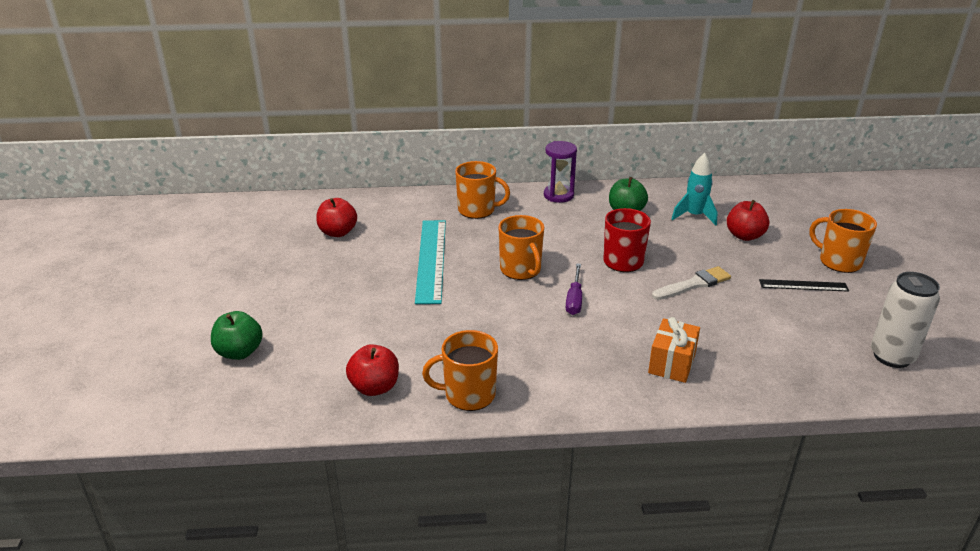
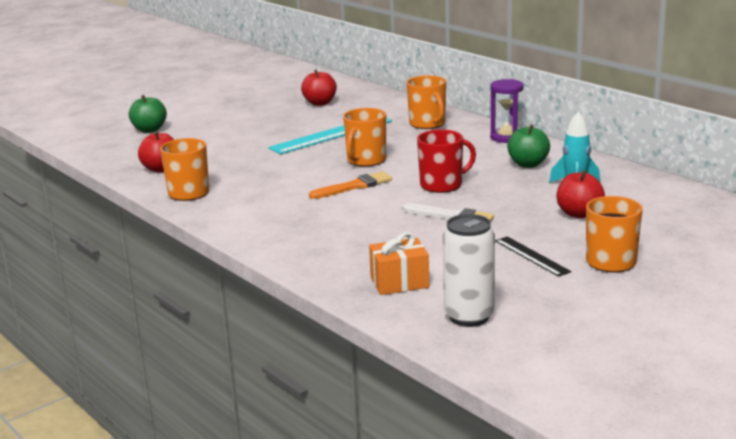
camera: 55 degrees right, 10 degrees down
(574, 299) = (354, 186): purple screwdriver -> orange brush
(672, 363) = (318, 238): orange gift -> orange gift (399, 282)

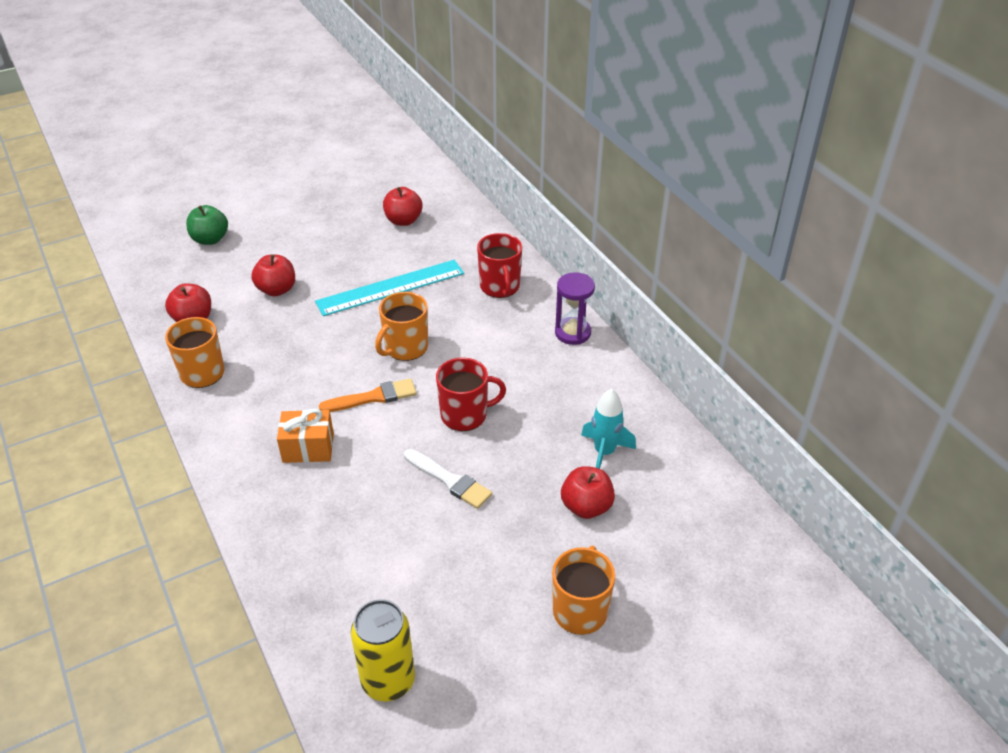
camera: 10 degrees right, 20 degrees up
(229, 146) = (277, 290): none -> red apple
(399, 282) = (344, 597): orange gift -> orange gift (308, 448)
(427, 124) = (500, 287): orange mug -> red mug
(469, 317) = (388, 681): white can -> yellow can
(528, 164) = (573, 393): green apple -> none
(531, 256) = (501, 579): black ruler -> none

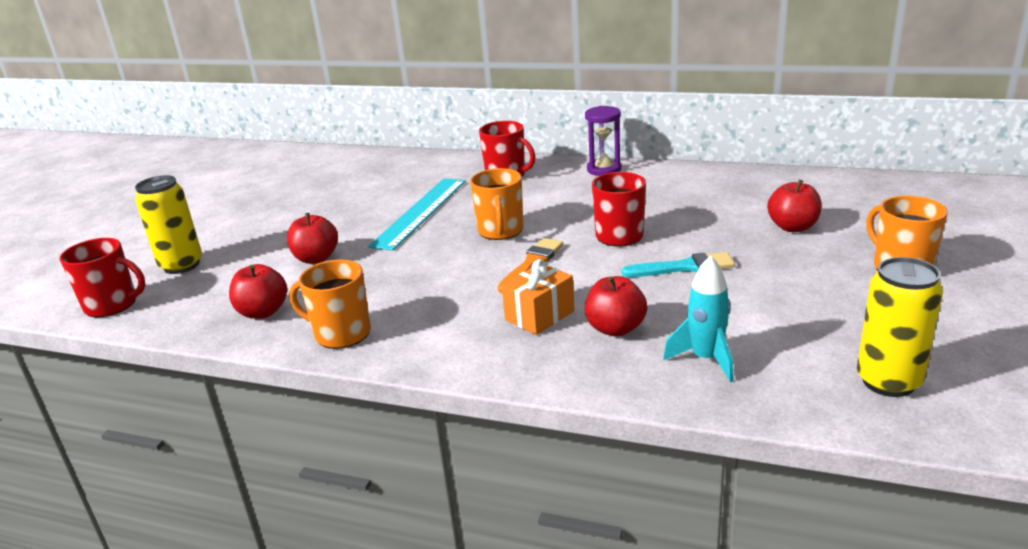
camera: 40 degrees left, 15 degrees down
(142, 251) = (112, 305): none -> red mug
(210, 239) = (181, 265): green apple -> yellow can
(403, 220) = (357, 181): red apple -> red apple (615, 328)
(449, 480) = (683, 267): white brush -> turquoise brush
(604, 452) = (745, 202): turquoise rocket -> turquoise rocket (706, 359)

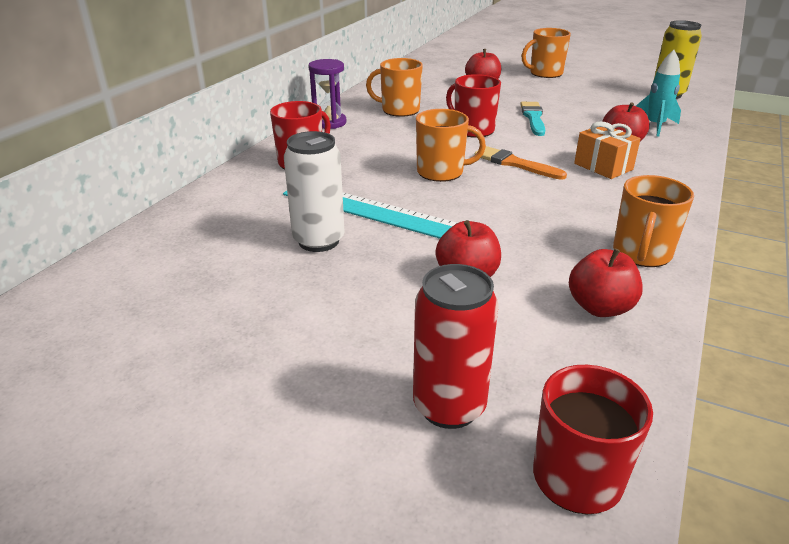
camera: 85 degrees left, 5 degrees up
(181, 265) = (449, 406): yellow can -> red can
(371, 203) = (318, 241): none -> white can
(660, 193) = (399, 110): none -> orange mug

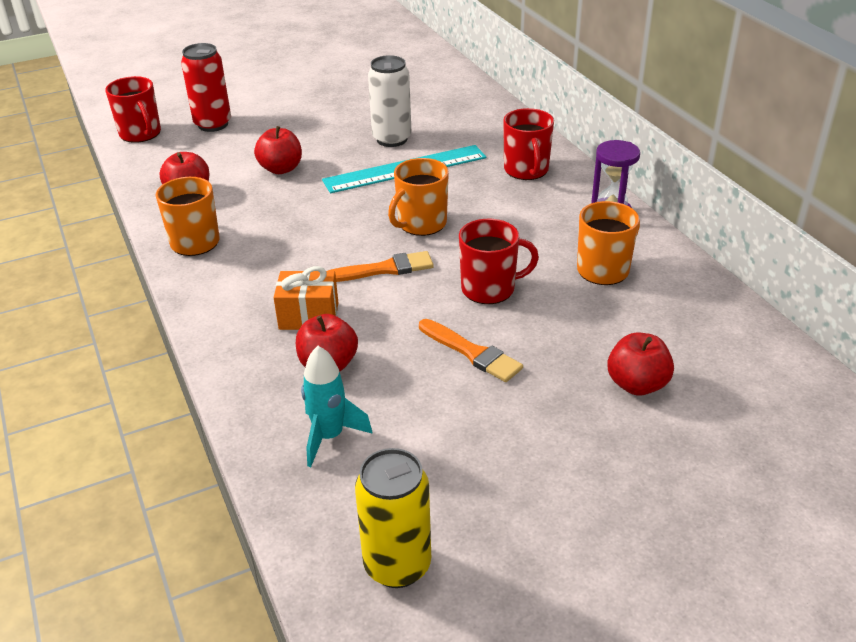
camera: 130 degrees right, 5 degrees up
(533, 118) = (472, 352): turquoise brush -> orange brush
(545, 73) = (636, 495): orange mug -> none

